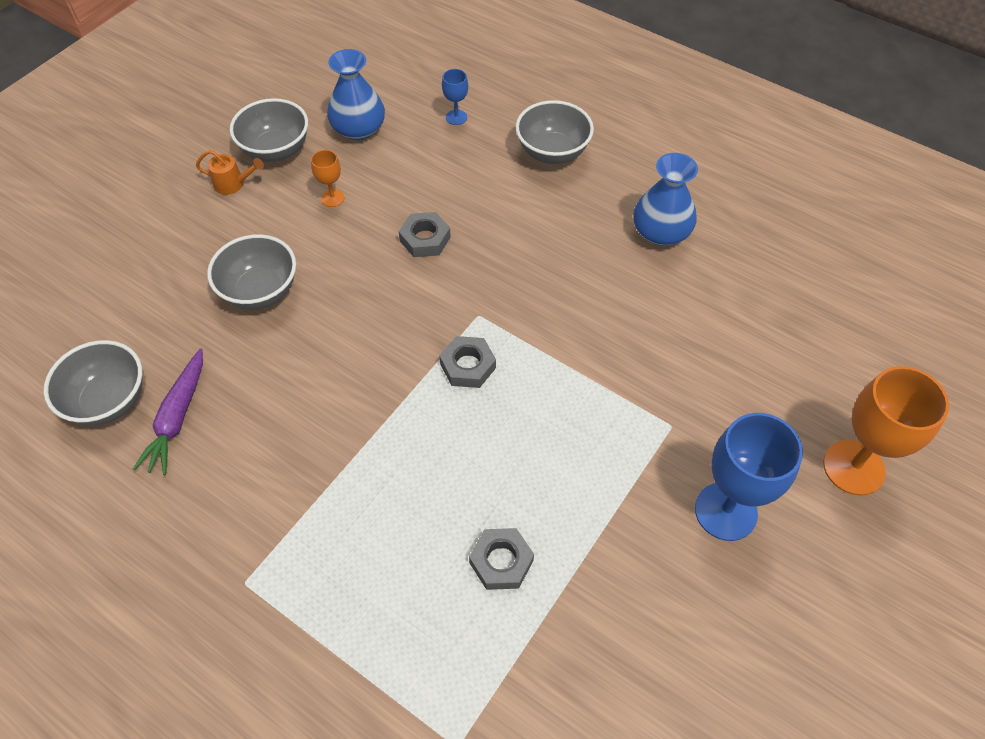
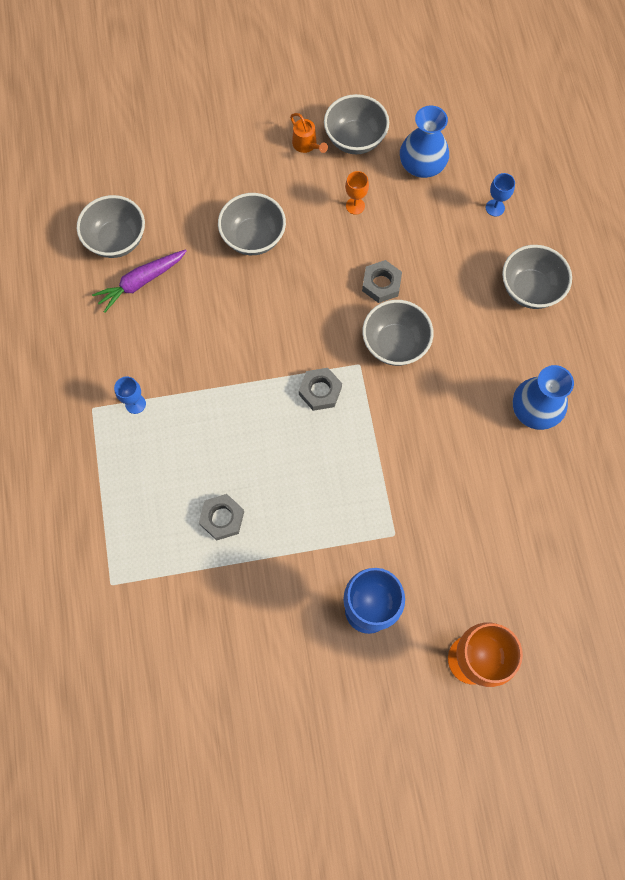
camera: 45 degrees right, 15 degrees up
(291, 536) = (135, 404): none -> blue goblet
(491, 275) = (395, 344): none -> grey bowl

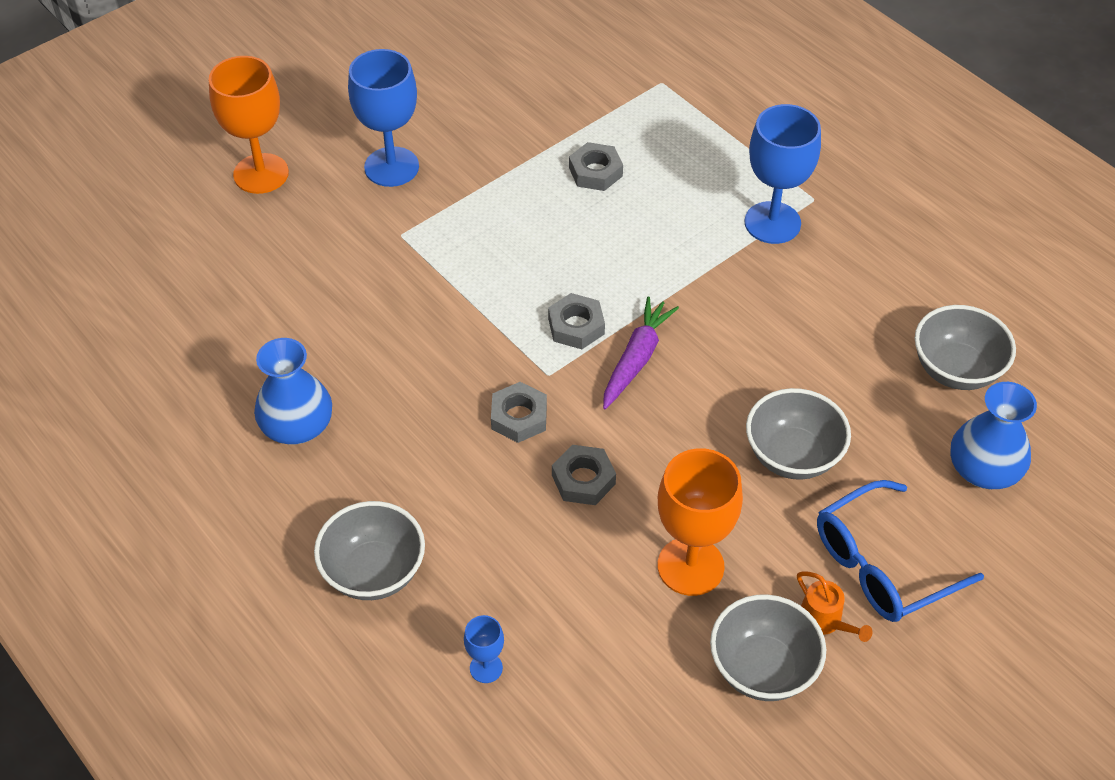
camera: 150 degrees right, 20 degrees down
(135, 404) = (772, 223): blue goblet -> blue goblet, size x2.12
(141, 282) = (881, 338): purple carrot -> purple carrot (636, 359)
(255, 157) = (881, 565): none -> blue glasses
(307, 145) = (825, 621): orange watering can -> orange watering can turned 150 degrees counterclockwise
(355, 206) = (690, 566): orange goblet -> orange goblet, size x2.12
(395, 344) = (519, 417): grey bowl -> grey nut
(422, 165) = (636, 680): blue vase -> blue vase (983, 469)

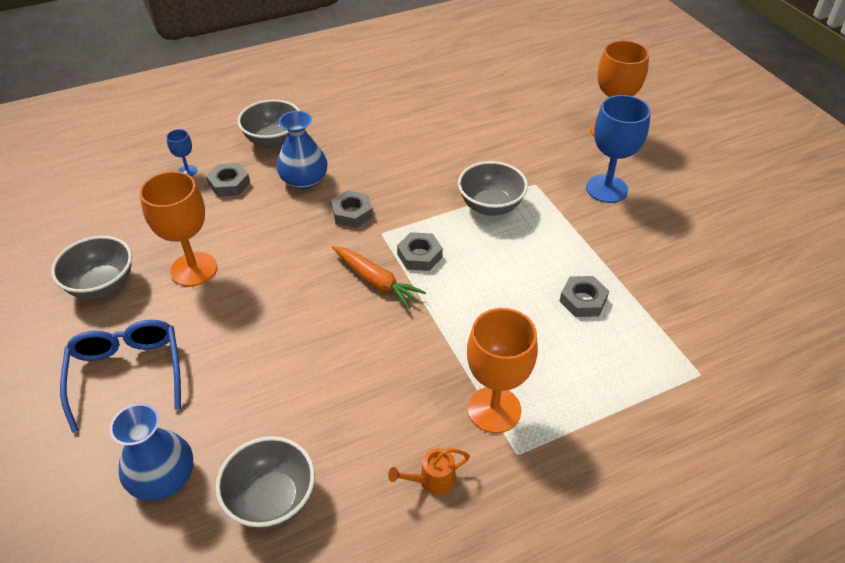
camera: 105 degrees right, 5 degrees down
(297, 426) = (388, 124): blue vase -> blue vase (304, 180)
(583, 479) = (287, 233): grey nut -> grey nut (229, 184)
(636, 359) = (376, 281): purple carrot -> orange carrot
(772, 223) = (494, 409): blue goblet -> orange goblet
(792, 456) = (247, 349): grey bowl -> grey bowl (490, 206)
(825, 621) = (109, 326): orange watering can -> orange watering can (432, 480)

